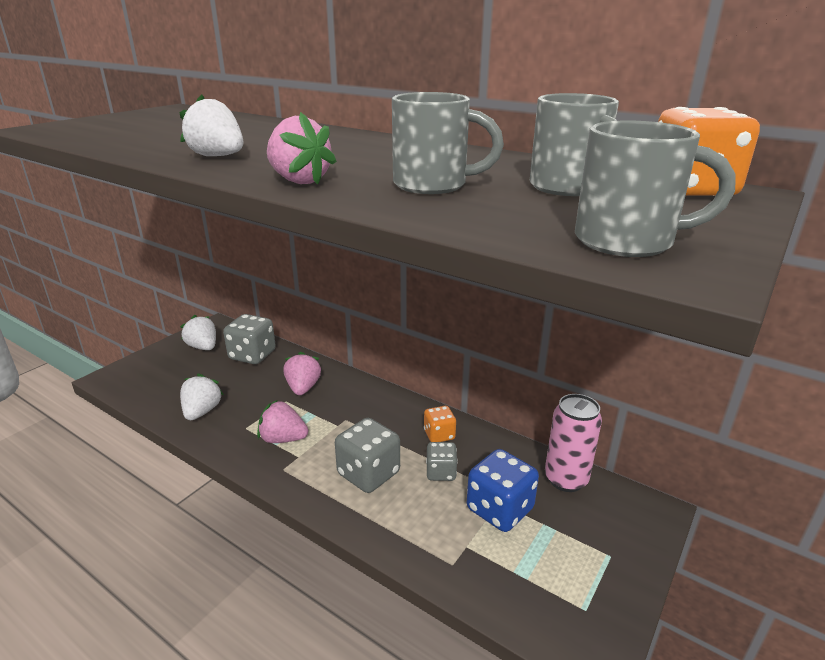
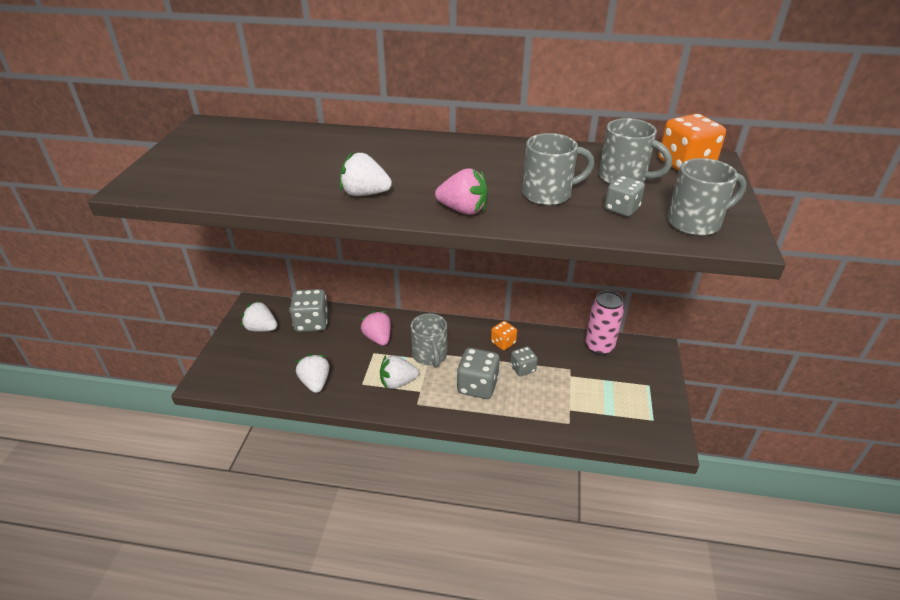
camera: 25 degrees left, 10 degrees up
(283, 439) = (398, 382): pink strawberry -> white strawberry
(342, 422) = (430, 355): none -> grey mug
(499, 509) = (573, 380): blue dice -> none
(518, 211) = (621, 209): none -> grey dice

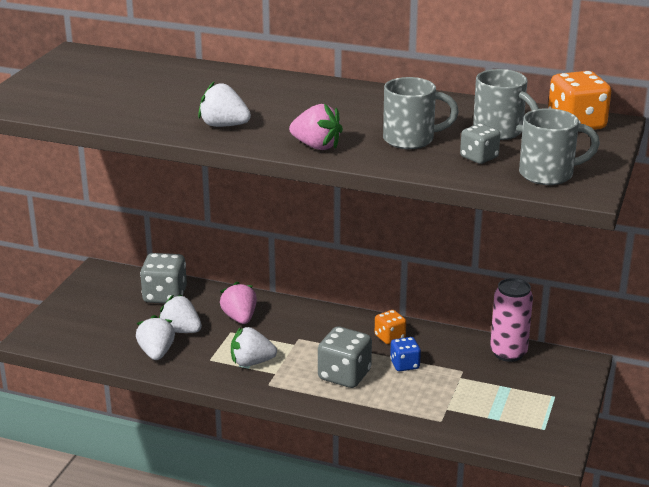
camera: 10 degrees right, 10 degrees down
(261, 328) = (105, 295): white strawberry -> white strawberry (181, 330)
(430, 355) = (297, 341): grey mug -> none
(522, 369) = (404, 365): grey dice -> blue dice

